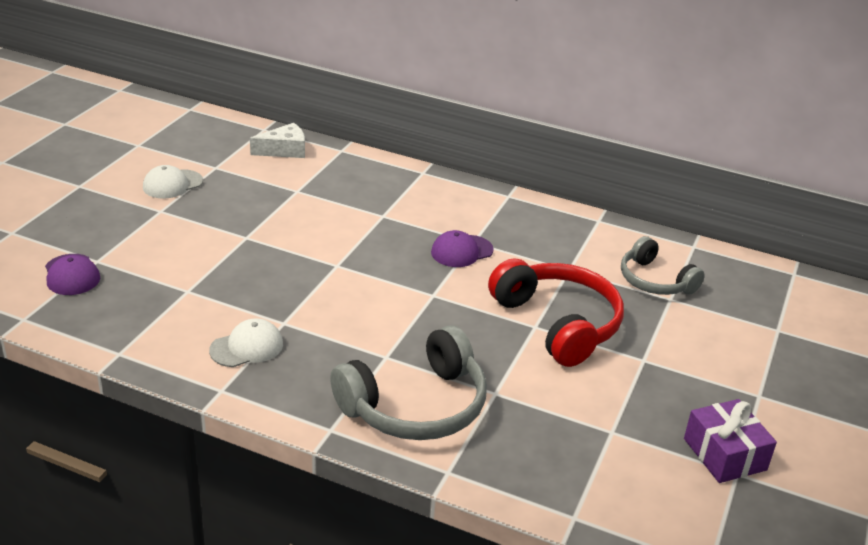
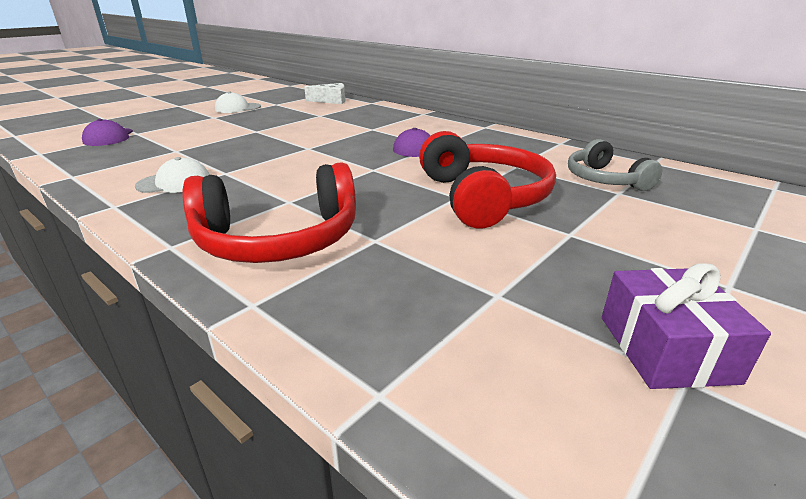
camera: 20 degrees right, 5 degrees down
(416, 406) = (278, 239): grey headphones -> red headphones

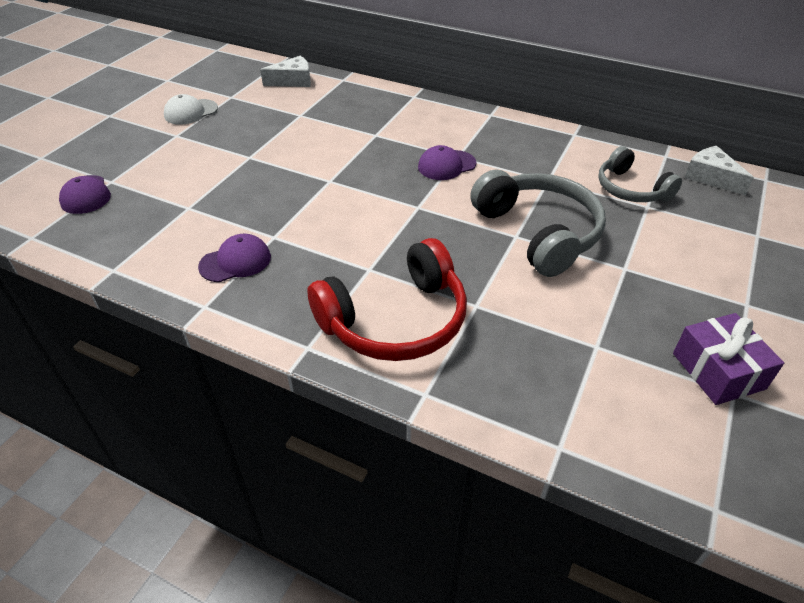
camera: 15 degrees left, 15 degrees up
(174, 183) = (235, 262): white cap -> purple cap
(483, 197) = (538, 232): red headphones -> grey headphones
(704, 181) = (711, 177): none -> white cheese

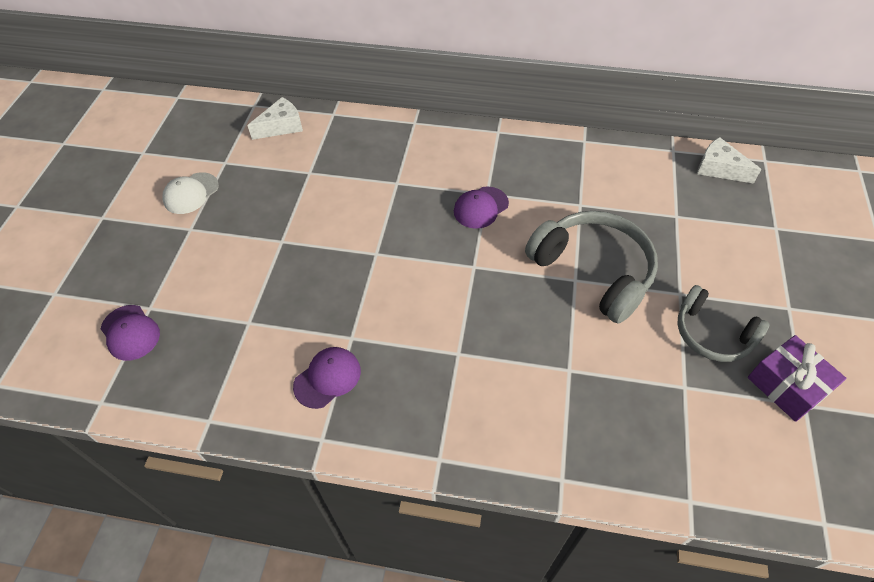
camera: 15 degrees left, 10 degrees up
(395, 320) = (505, 407): red headphones -> none
(631, 189) = (656, 199): grey headphones -> grey headphones (712, 334)

